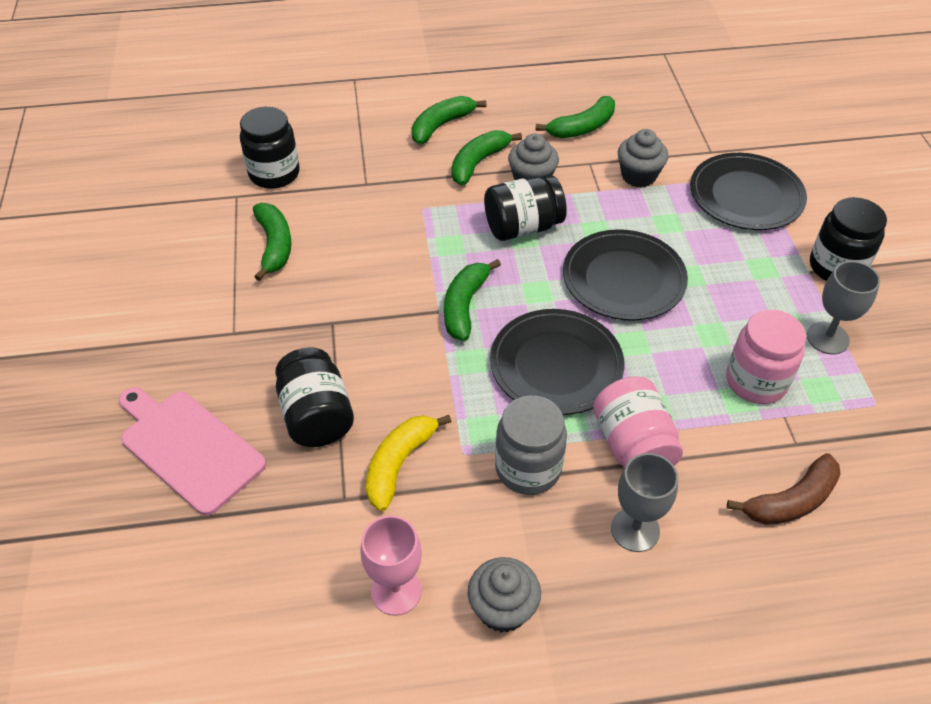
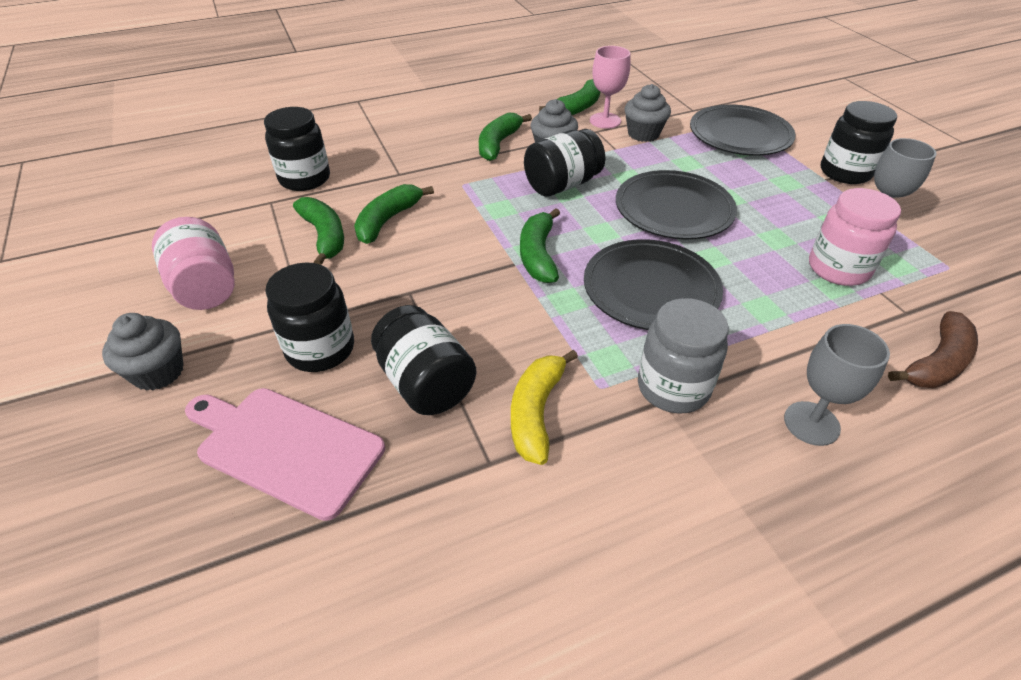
camera: 15 degrees left, 5 degrees down
(239, 364) = (320, 349): none -> black jar
(396, 591) = (593, 553): pink goblet -> pink goblet (605, 121)
(441, 125) = (452, 122): green banana -> green banana (388, 220)
(503, 609) = (722, 542): grey cupcake -> grey cupcake (158, 372)
(633, 445) = (763, 344): pink jar -> pink jar (205, 287)

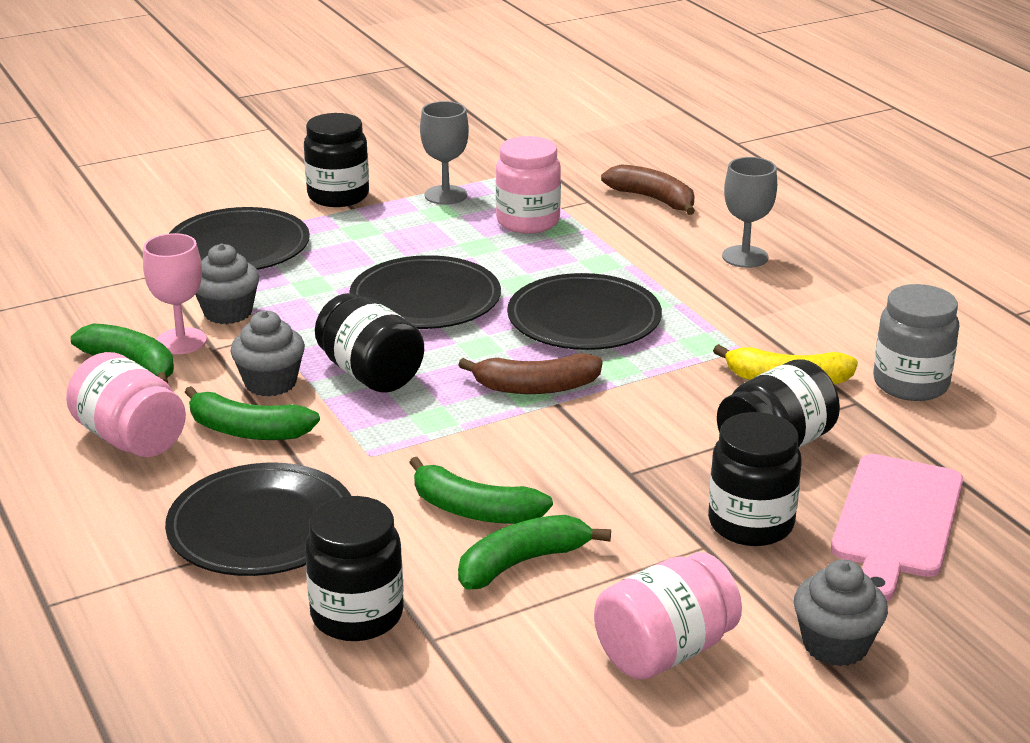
camera: 95 degrees left, 15 degrees down
(399, 150) = (261, 526): none -> black plate
(496, 112) = (131, 439): none -> pink jar
(538, 255) = (535, 387): green banana -> brown banana
(673, 387) = (727, 313): grey jar -> grey jar (910, 384)

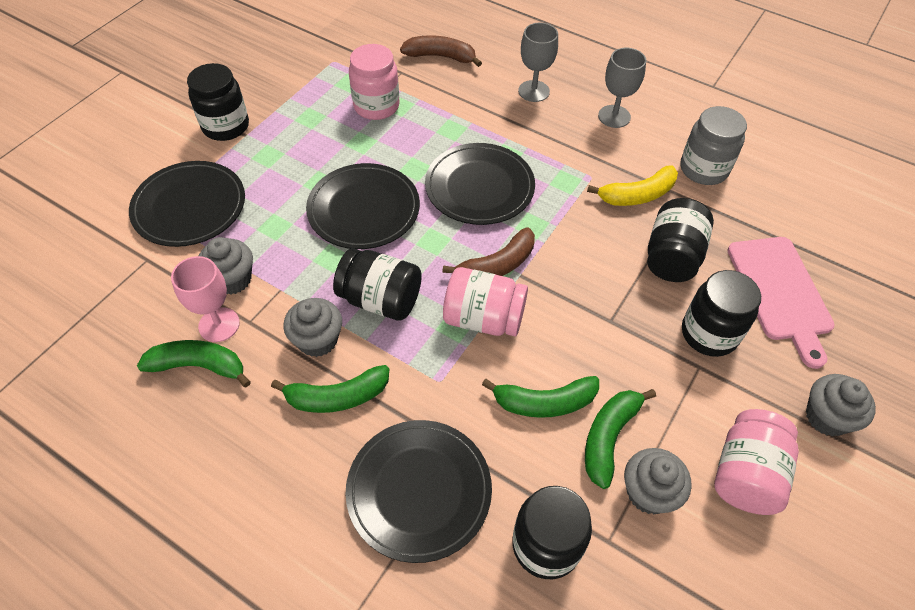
camera: 30 degrees left, 25 degrees up
(131, 439) = (257, 446): pink jar -> pink jar (483, 318)
(445, 195) = (302, 99): grey goblet -> grey goblet (614, 116)
(523, 621) = (649, 492): none -> grey cupcake

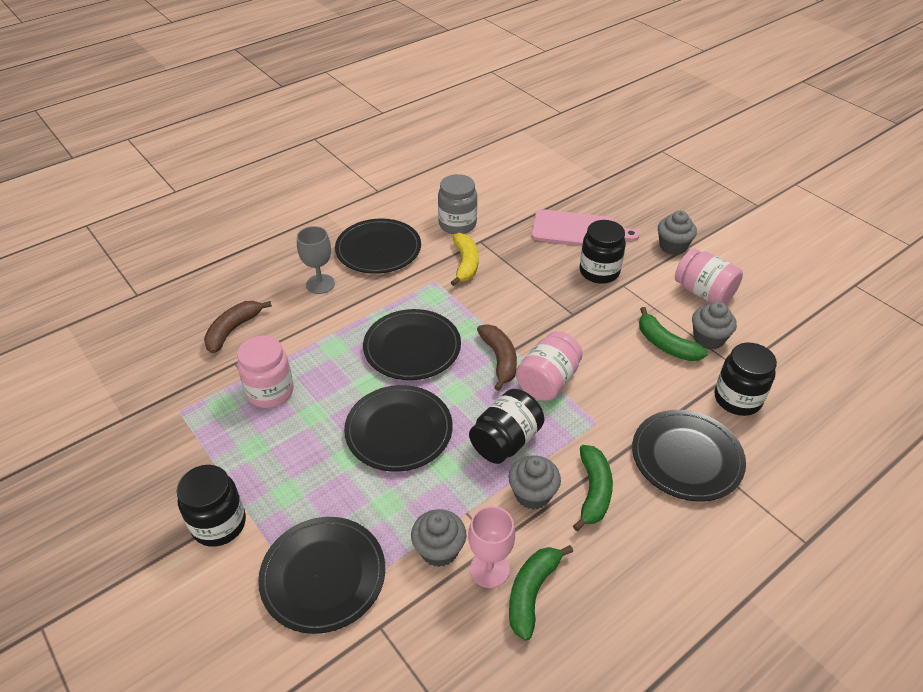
camera: 70 degrees left, 10 degrees down
(544, 402) = (630, 368): green banana -> none
(614, 116) = (378, 249): grey goblet -> black plate
(672, 256) = (529, 266): black jar -> none

